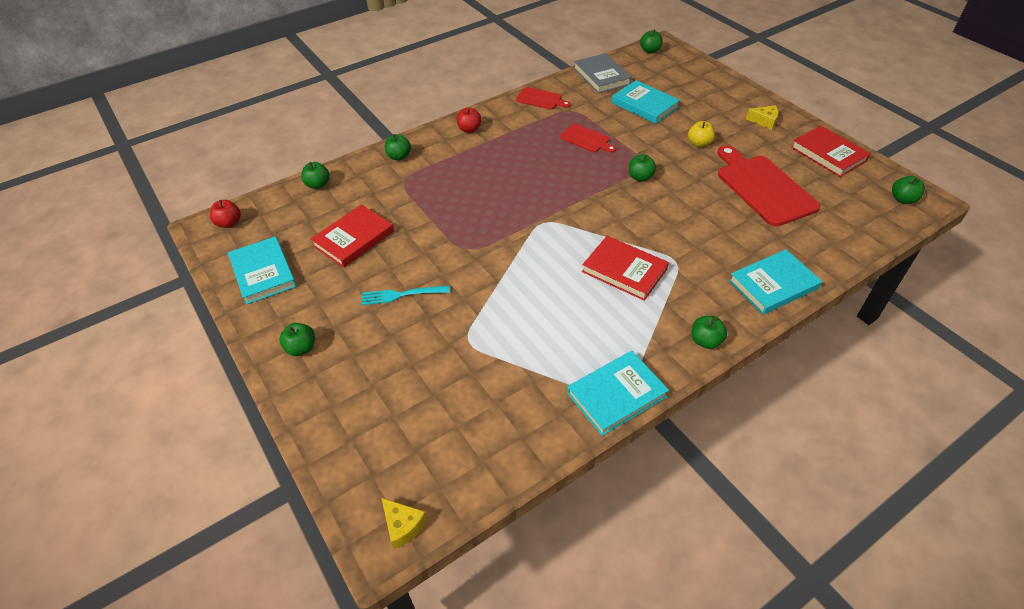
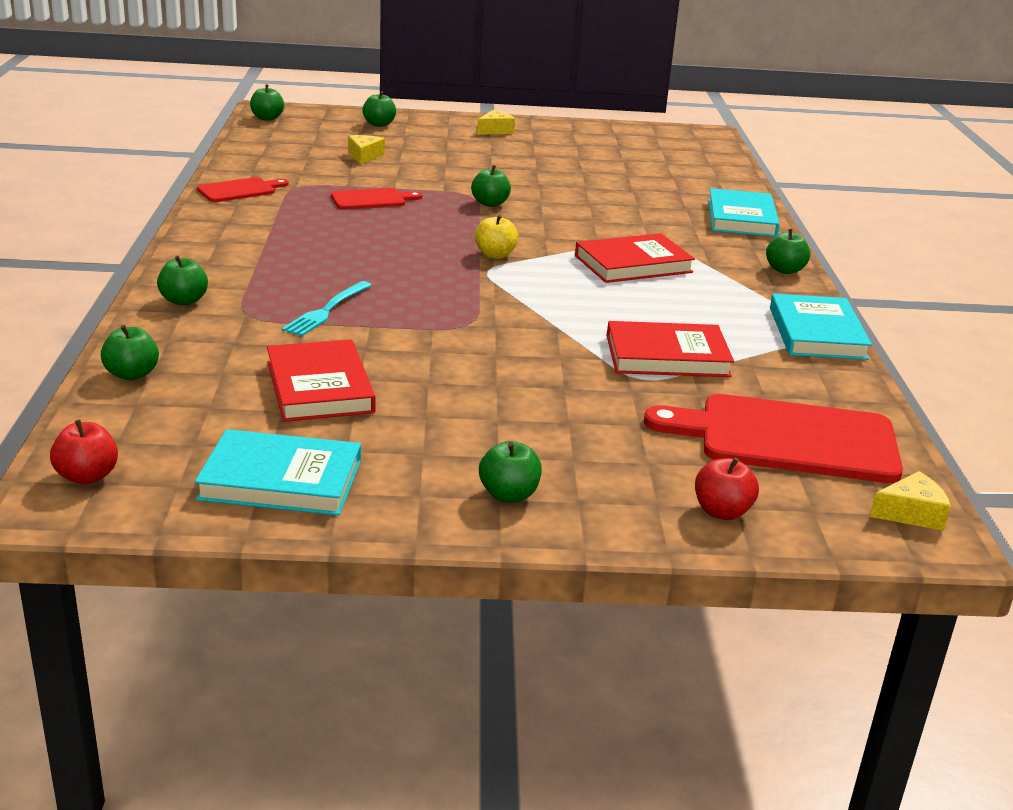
camera: 60 degrees left, 20 degrees down
(402, 295) = (497, 391): turquoise fork -> turquoise fork (327, 310)
(469, 129) = (216, 243): red apple -> red apple (722, 512)
(601, 76) = (263, 151): grey book -> none
(644, 105) = (364, 156): turquoise book -> yellow cheese
(699, 143) = (480, 163): yellow apple -> yellow apple (495, 255)
(763, 188) = (597, 169): red cutting board -> red cutting board (787, 438)
(828, 154) = (590, 132): red book -> red book (667, 356)
(902, 199) = (694, 138): green apple -> green apple (379, 124)

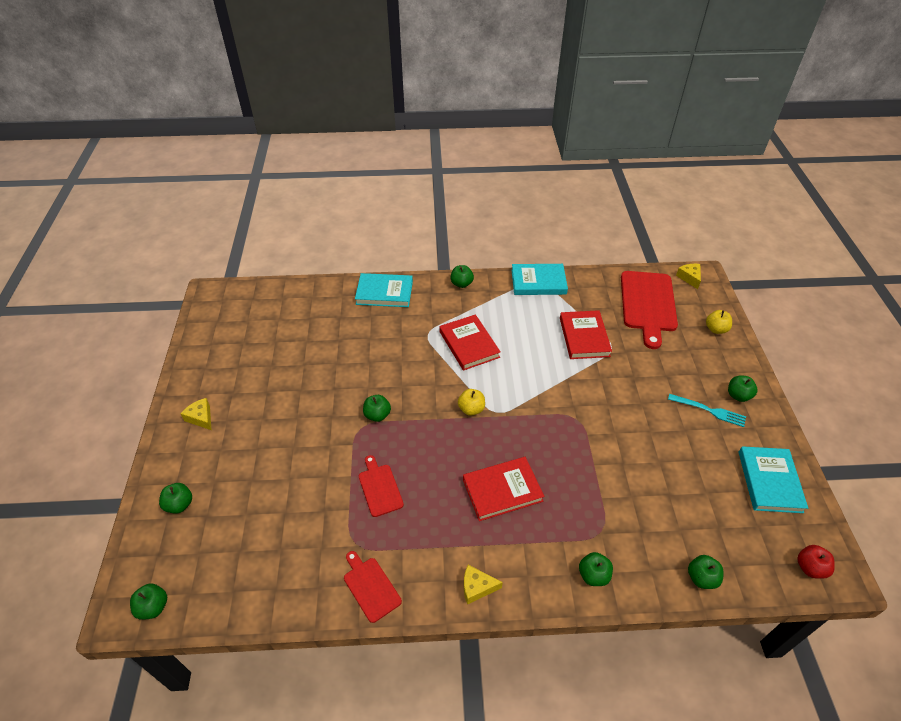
camera: 90 degrees left, 20 degrees up
(320, 387) = (675, 479): red book -> red book (502, 490)
(327, 310) = (581, 489): turquoise fork -> turquoise fork (709, 410)
(364, 156) = (274, 505): yellow cheese -> yellow cheese (477, 587)
(722, 512) = (716, 329): red apple -> yellow apple

